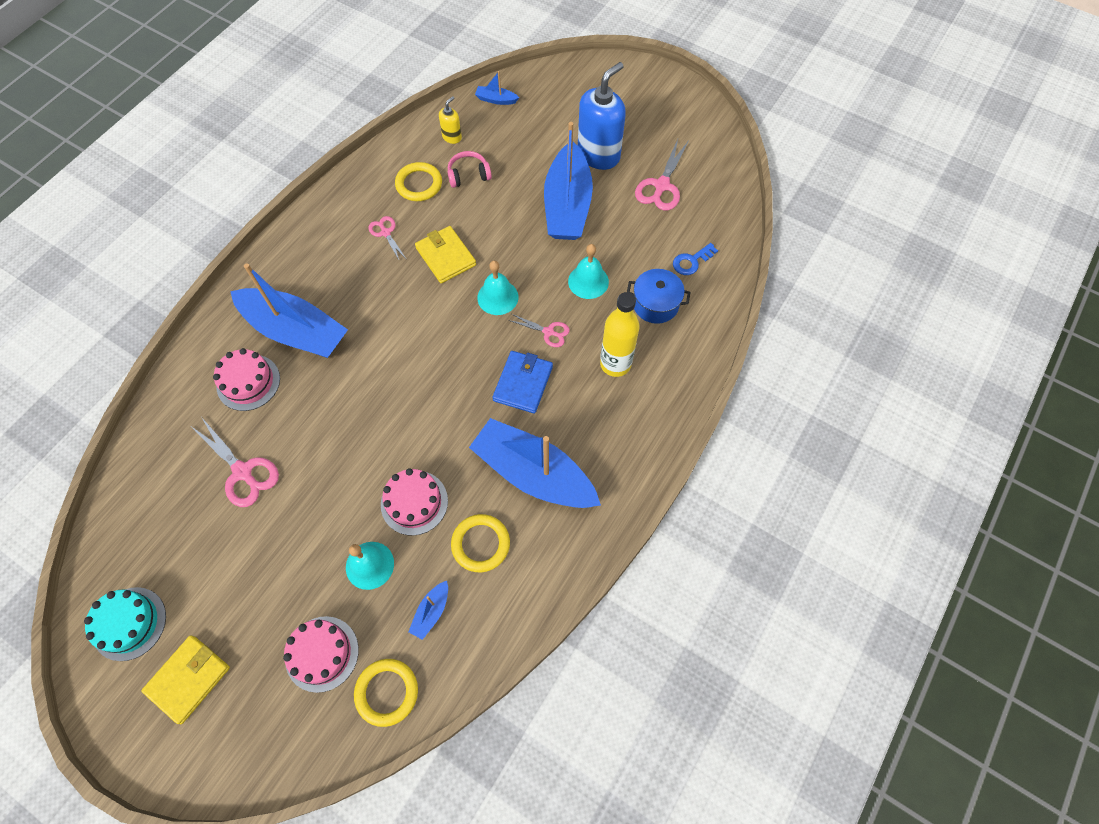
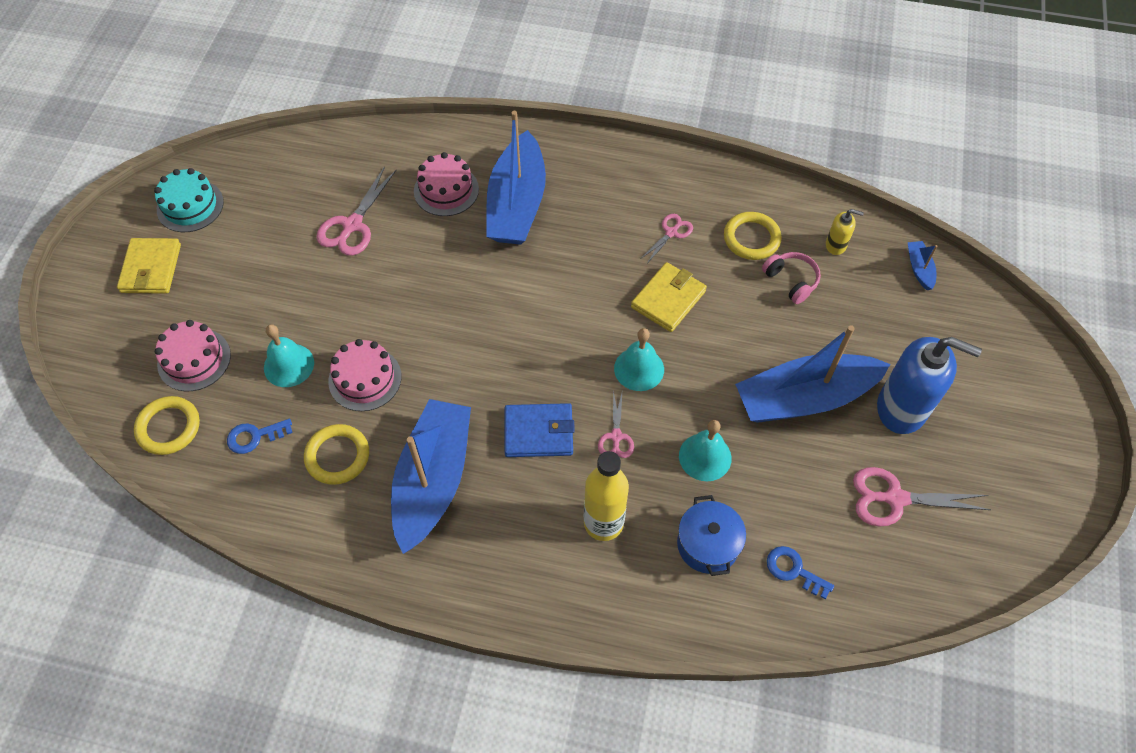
camera: 70 degrees right, 5 degrees down
(188, 679) = (151, 268): yellow wallet -> yellow wallet turned 75 degrees clockwise
(431, 612) = (255, 436): blue boat -> blue key

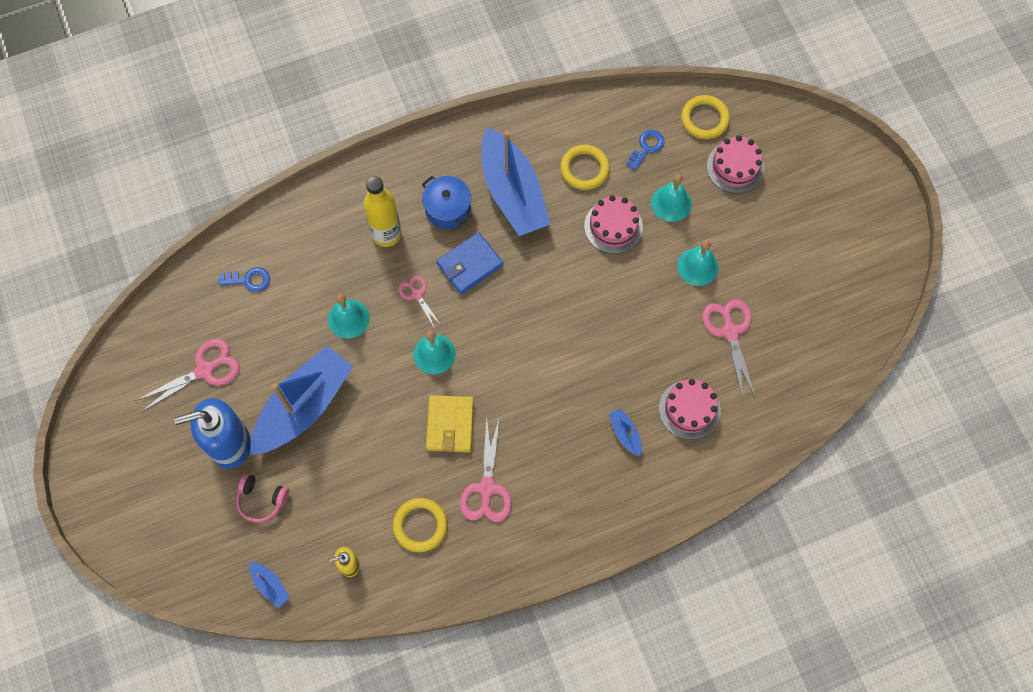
camera: 145 degrees right, 10 degrees up
(151, 268) = (833, 206): yellow wallet -> none
(190, 206) = (861, 268): turquoise cake -> none
(324, 293) = (698, 266): none -> turquoise bell
(517, 204) = (625, 434): blue boat -> blue boat, size x0.40
(671, 232) = (487, 488): pink scissors -> pink scissors, size x1.70
(708, 544) = (312, 262): blue pot -> blue pot (448, 209)
(791, 281) = (366, 504): pink headphones -> pink headphones (262, 500)

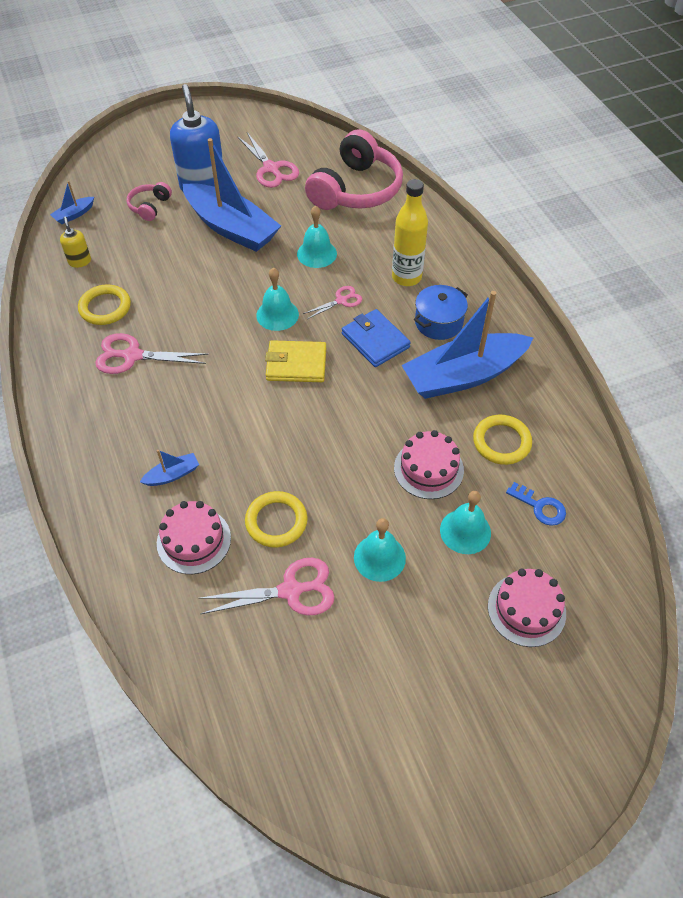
camera: 90 degrees right, 15 degrees down
(249, 280) = (356, 190): blue key -> pink headphones
(450, 425) = (202, 327): yellow wallet -> yellow wallet (296, 364)
(704, 119) = (593, 575): yellow ring -> yellow ring (276, 521)

